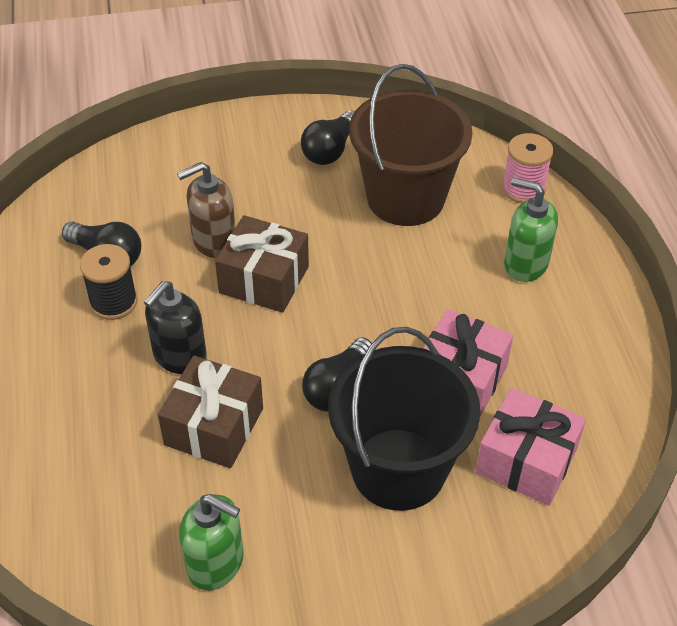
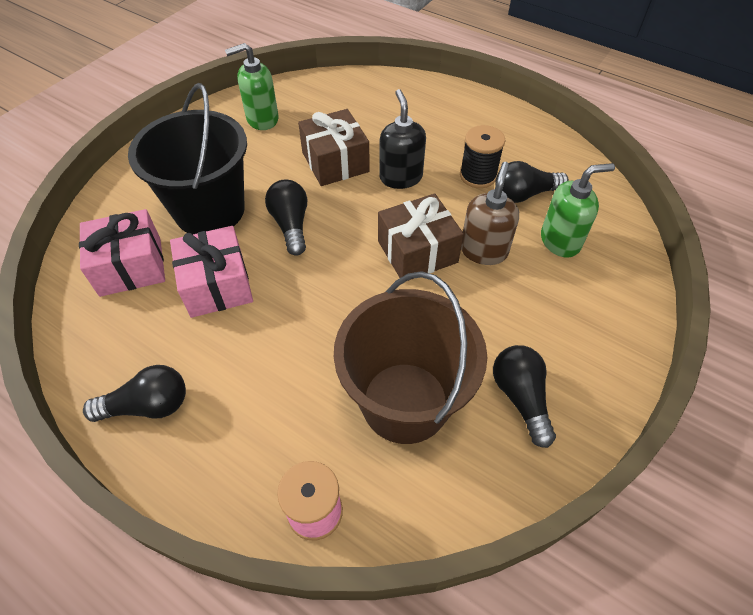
camera: 135 degrees right, 5 degrees up
(525, 264) = (244, 419): green soap dispenser -> green soap dispenser (560, 241)
(590, 321) = (148, 406): none -> black light bulb

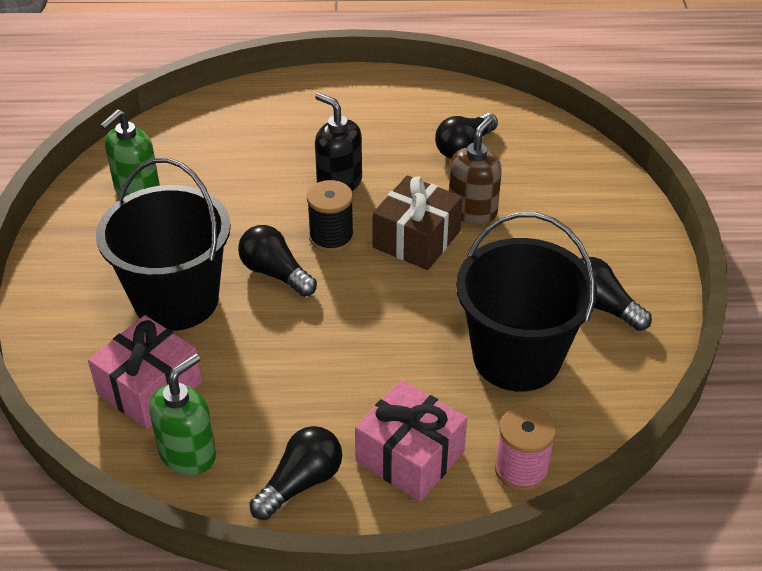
camera: 35 degrees left, 10 degrees down
(217, 285) = (258, 358): pink gift -> pink gift (410, 456)
(335, 162) = (260, 197): brown gift -> none
(405, 402) = (517, 357): brown bucket -> black bucket
(478, 176) = (409, 150): black spool -> black spool (331, 237)
(483, 251) = (472, 211): brown soap dispenser -> brown soap dispenser turned 45 degrees clockwise
(560, 241) = (528, 173): green soap dispenser -> green soap dispenser (188, 454)

